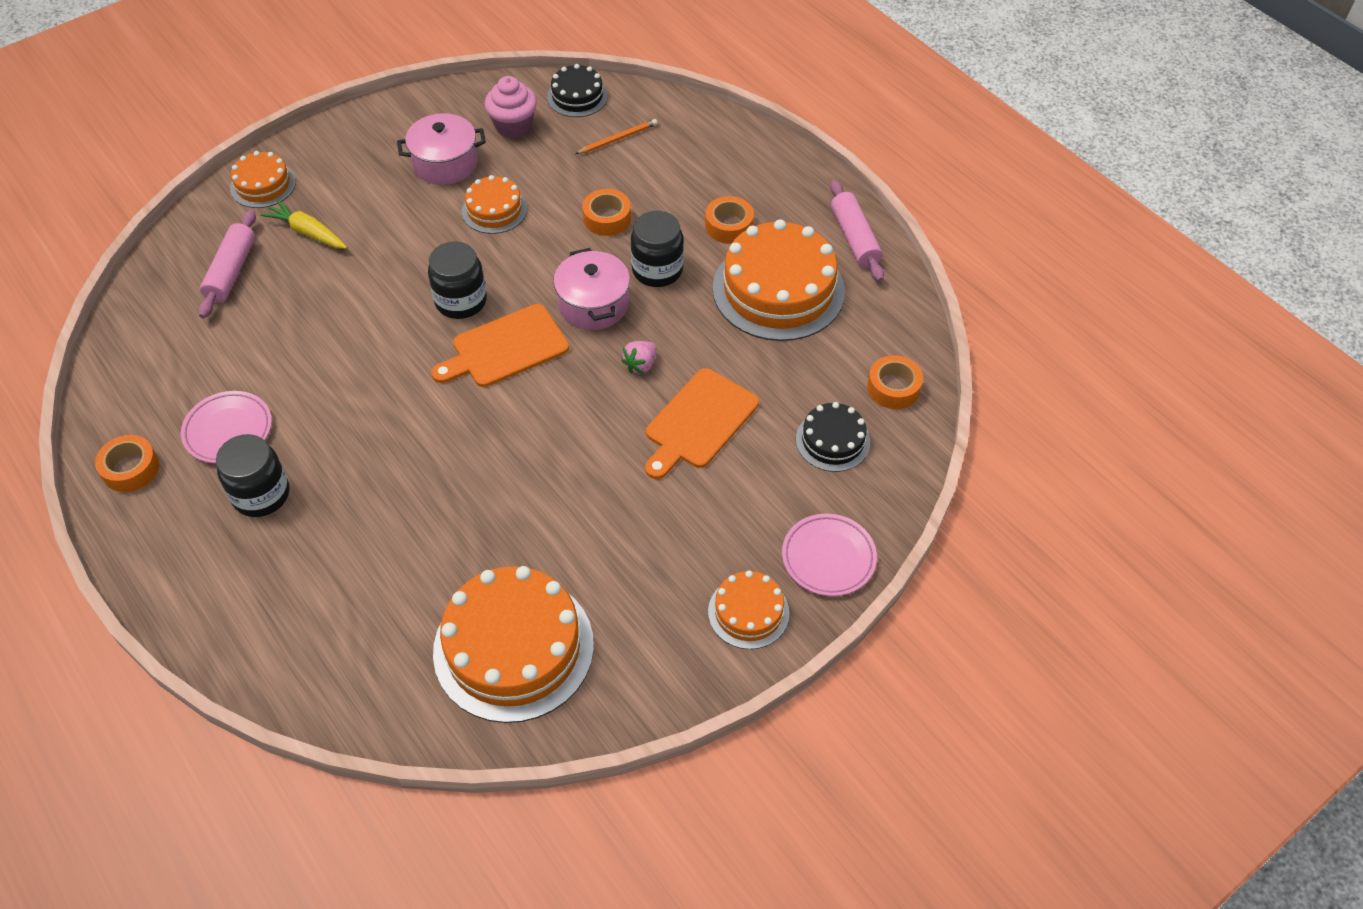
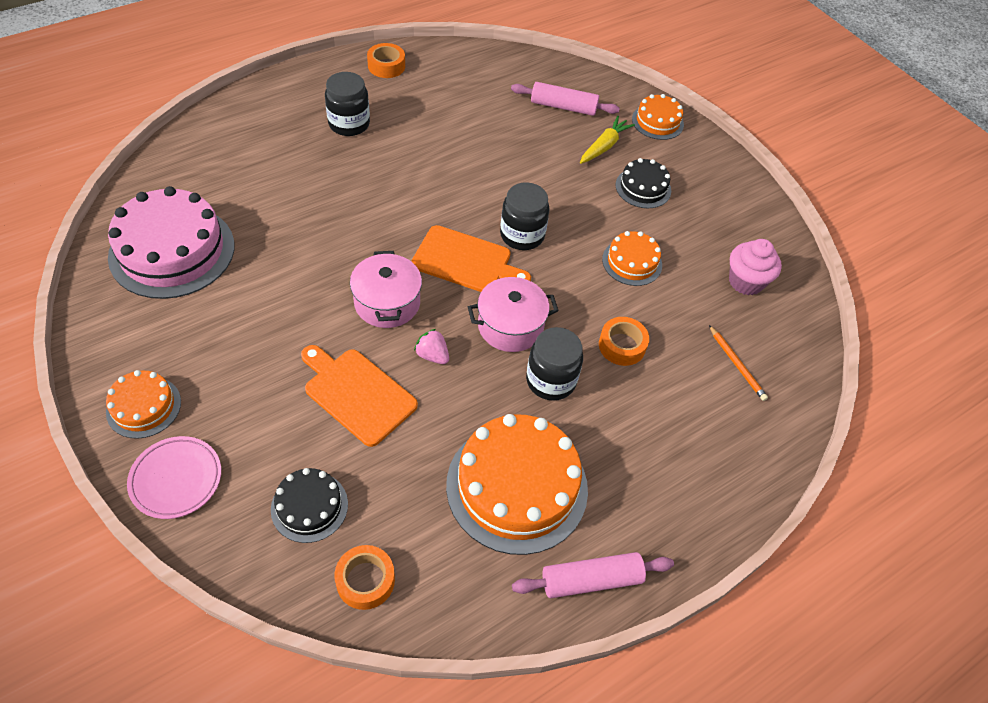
camera: 90 degrees right, 0 degrees up
(228, 430) = (409, 108): pink plate -> none
(445, 163) = (690, 231): pink pot -> pink pot (387, 303)
(505, 348) = (466, 261): orange cutting board -> orange cutting board turned 135 degrees clockwise
(513, 647) = (172, 251): orange cake -> pink cake
(577, 96) = (797, 335): black cake -> black cake (643, 188)
(729, 226) = (611, 451): orange tape -> none

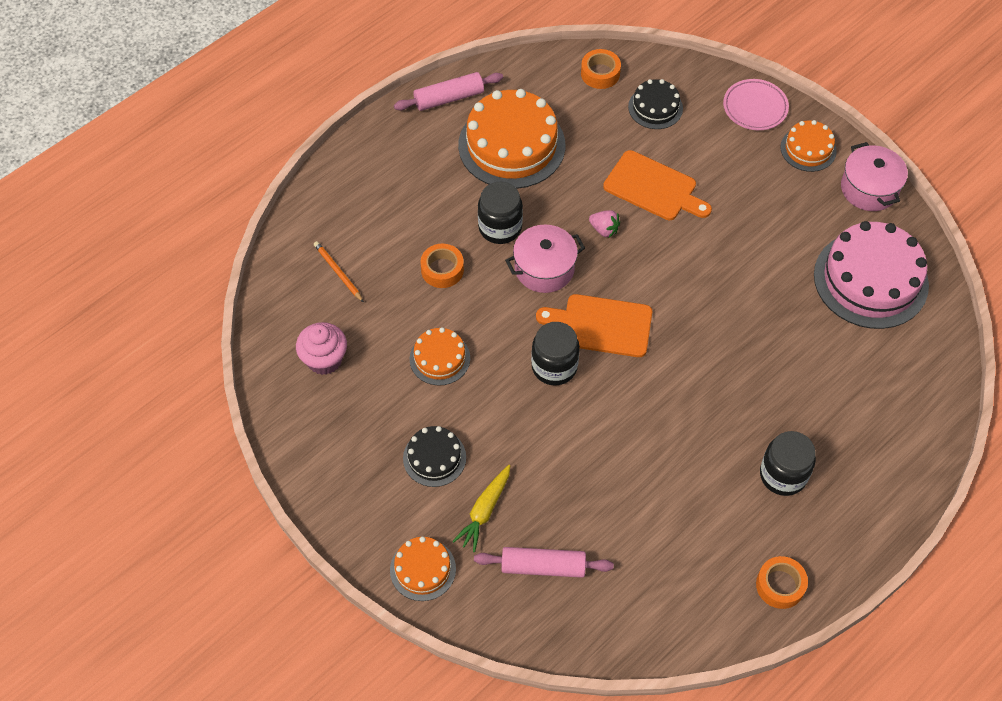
camera: 175 degrees right, 5 degrees up
(387, 303) = (659, 269): pink pot -> pink pot (869, 189)

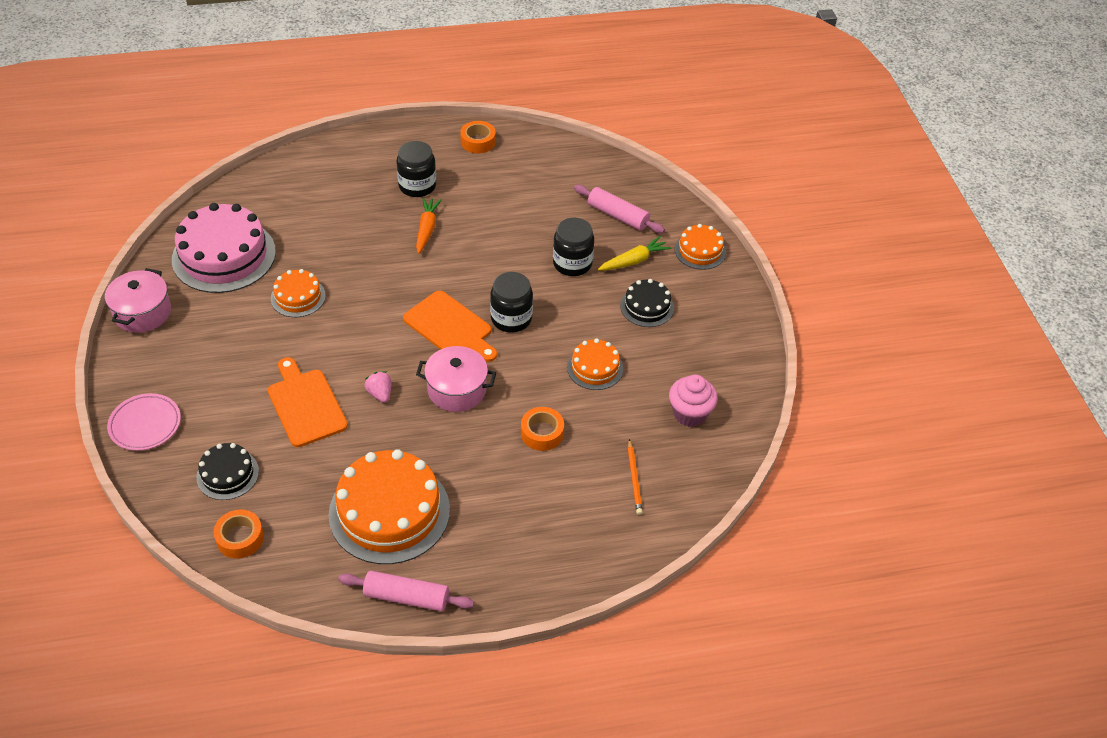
camera: 150 degrees left, 10 degrees down
(500, 227) = (464, 442): black jar -> black jar (572, 263)
(721, 423) = (427, 229): none -> orange carrot
(808, 149) = (148, 366): orange cake -> orange cake (298, 297)

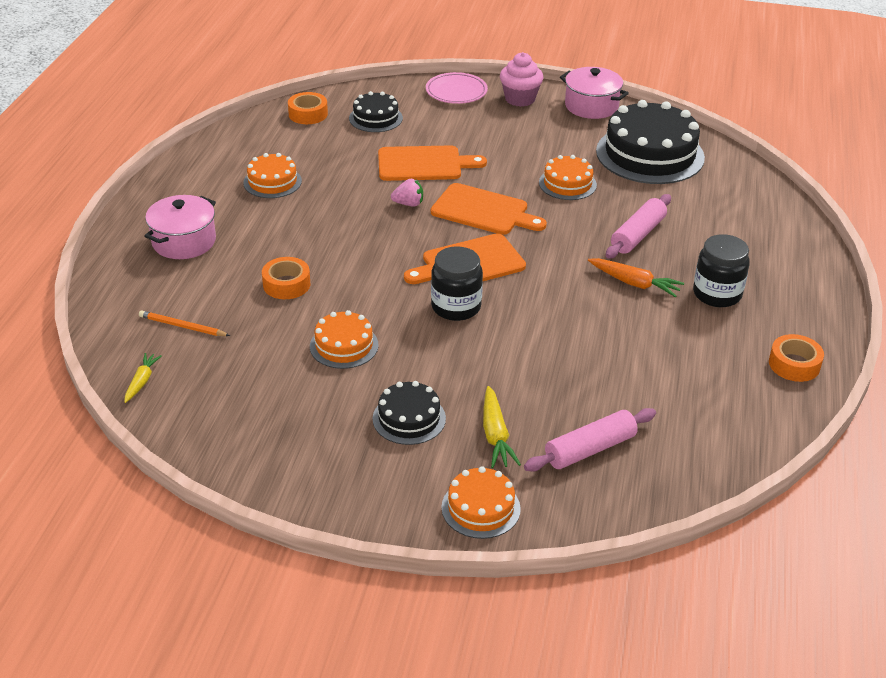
camera: 115 degrees right, 10 degrees down
(224, 255) = (650, 154): pink cake -> black cake
(368, 340) = (483, 211): none -> orange cutting board
(389, 512) = (272, 182): orange cake -> orange cake, size x0.52
(406, 597) = (184, 173): pink rolling pin -> pink rolling pin (637, 235)
(457, 390) = (381, 247): pink pot -> pink pot (184, 241)
(572, 263) = (519, 379): black jar -> none
(689, 414) = (227, 395): pink cupcake -> pink cupcake (520, 99)
(710, 473) = (142, 381): none -> yellow carrot

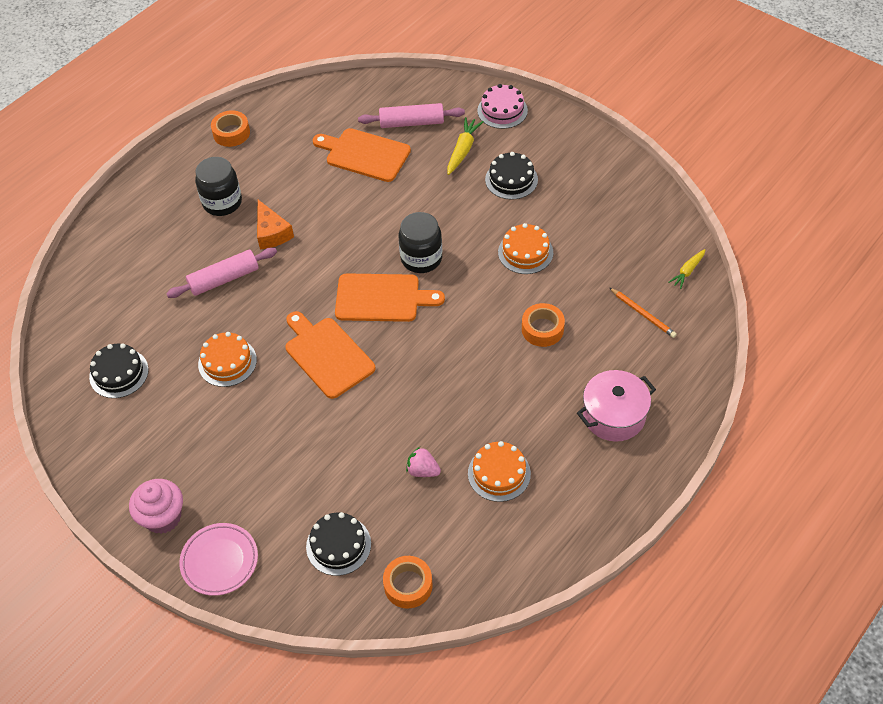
camera: 150 degrees left, 15 degrees up
(408, 204) = (387, 390): pink strawberry -> pink strawberry (423, 470)
(424, 164) = (337, 443): orange cutting board -> orange cutting board (364, 154)
(481, 508) = (502, 110): orange cake -> pink cake
(591, 106) = (102, 472): pink pot -> none
(634, 283) = (272, 233): orange carrot -> orange cheese
(650, 154) = (119, 373): black cake -> black cake, size x0.52

